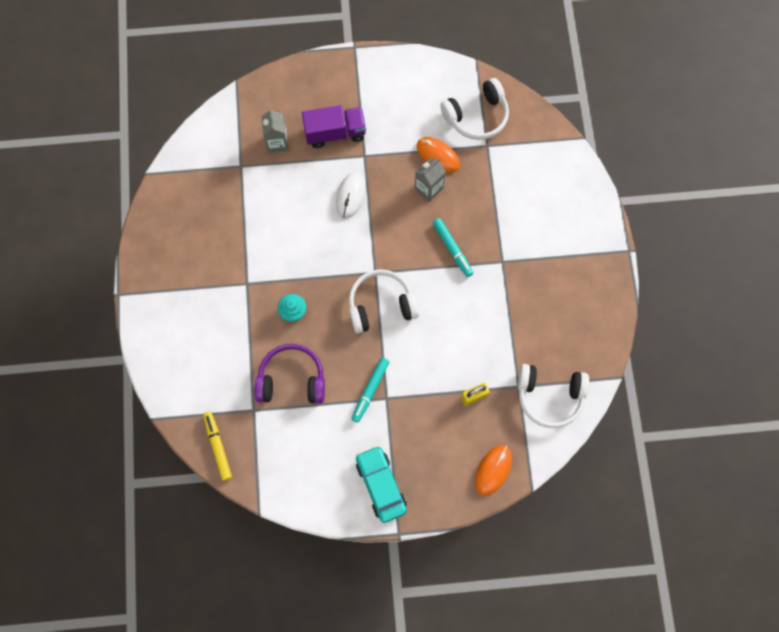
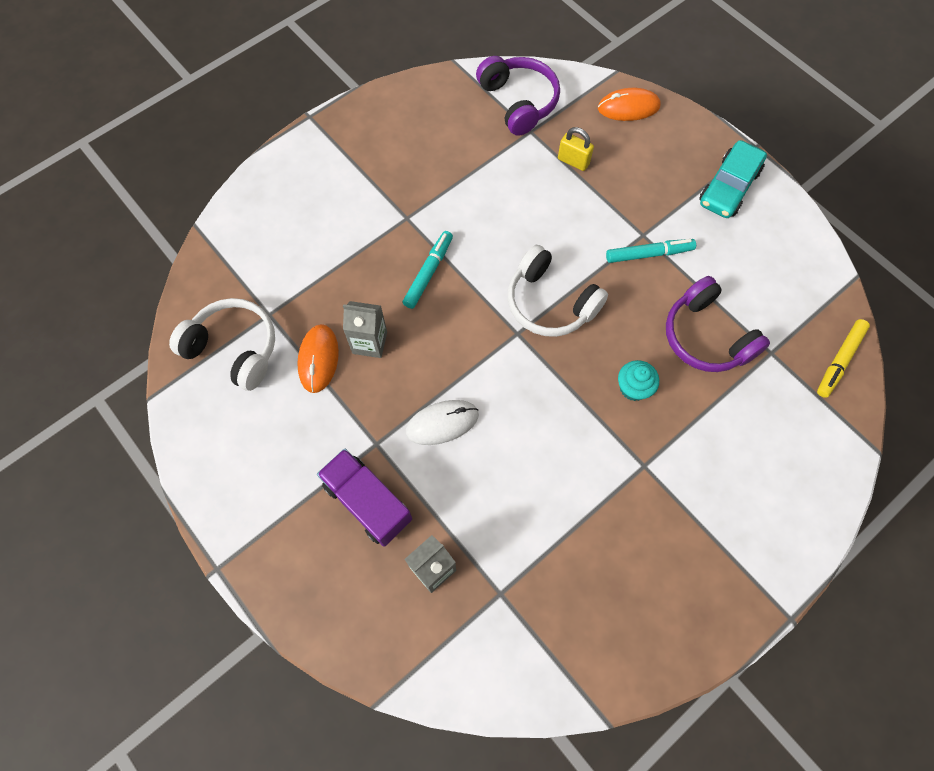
camera: 125 degrees left, 5 degrees down
(549, 396) = (519, 102): white headphones -> purple headphones

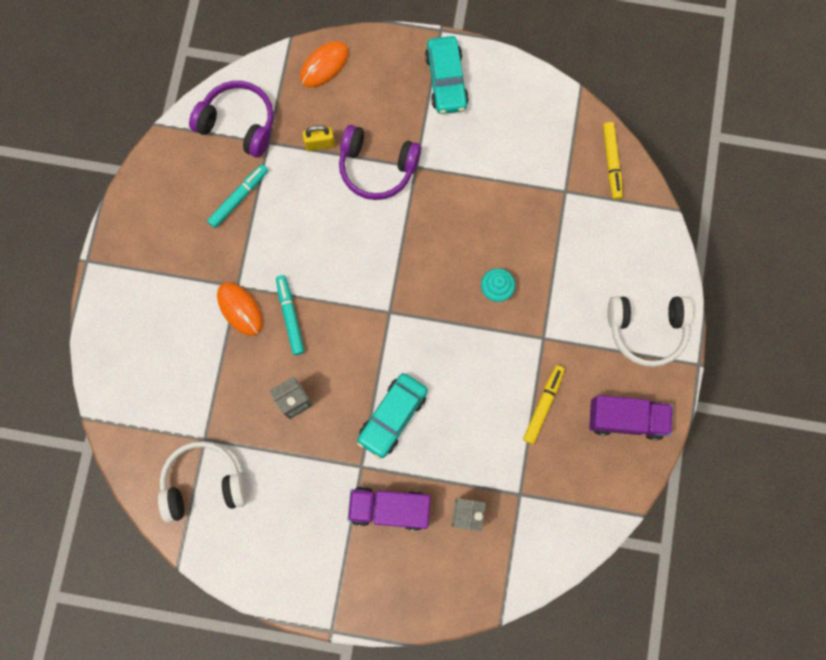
camera: 40 degrees left, 10 degrees up
(318, 359) = (270, 442): orange mouse -> orange mouse (240, 309)
(442, 423) = (392, 417): white mouse -> turquoise car
(550, 303) = (393, 271): white headphones -> white headphones (646, 330)
(593, 527) = (543, 405): none -> yellow marker
(649, 254) = (431, 179): turquoise marker -> turquoise marker (239, 198)
(668, 610) = (626, 419): none -> purple truck
(706, 336) = (515, 213): purple headphones -> purple headphones (377, 168)

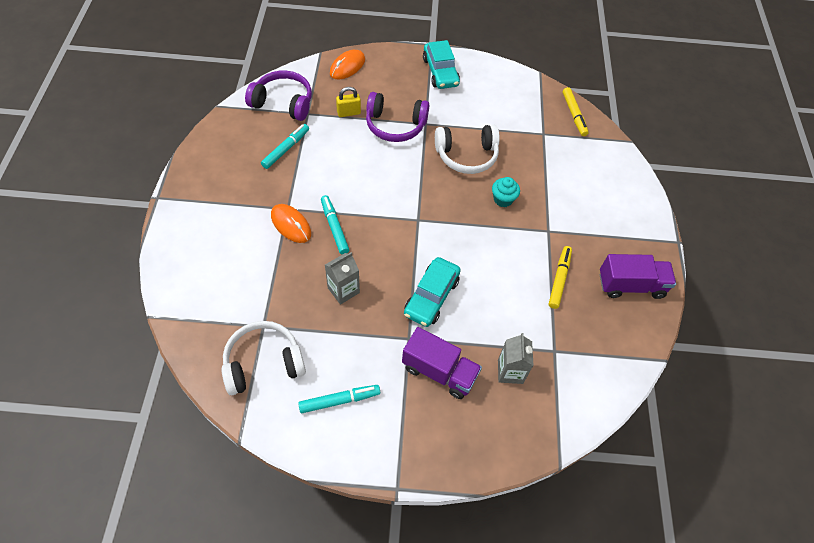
camera: 10 degrees left, 20 degrees down
(281, 532) = (339, 400): none -> turquoise marker
(389, 508) = (439, 371): purple truck -> purple truck turned 150 degrees counterclockwise
(646, 330) = (630, 220): white headphones -> white headphones (466, 156)

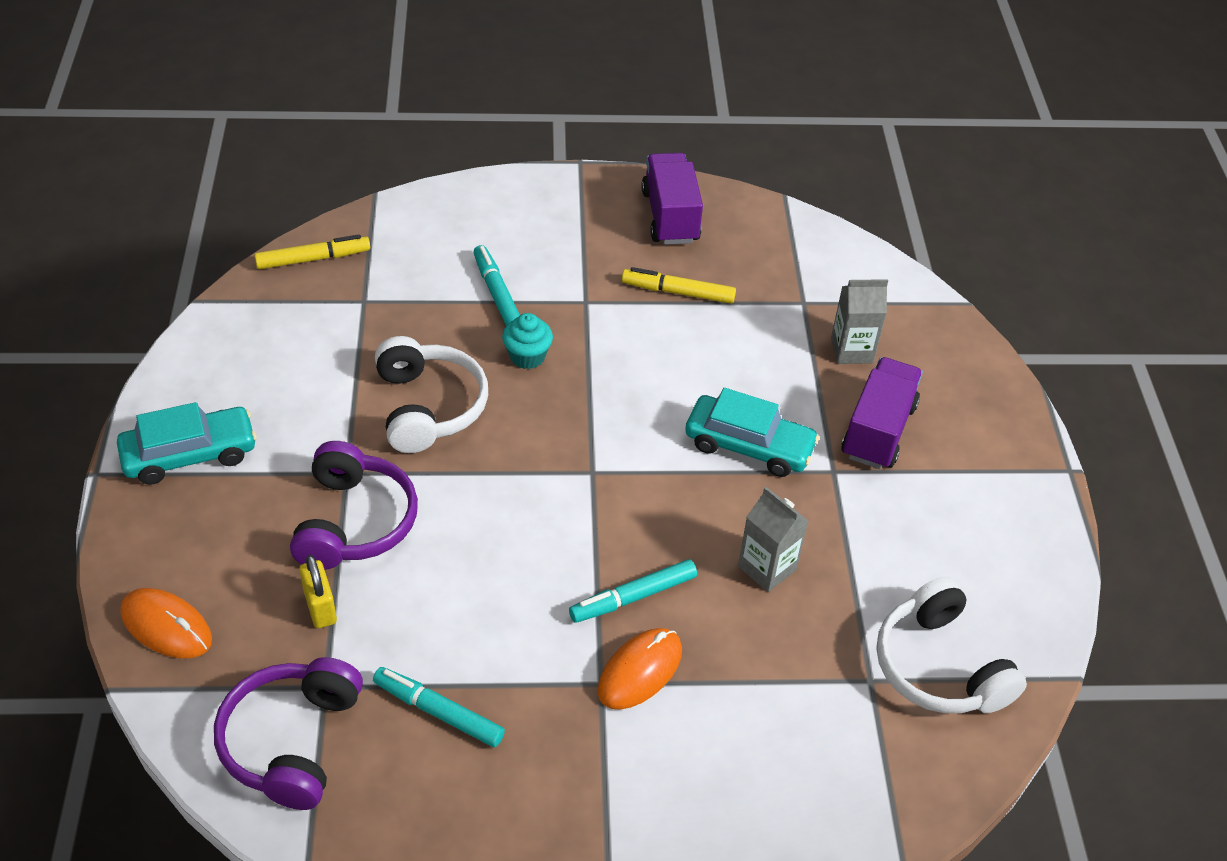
camera: 95 degrees left, 10 degrees down
(339, 400) = (967, 551): turquoise marker -> turquoise marker (497, 294)

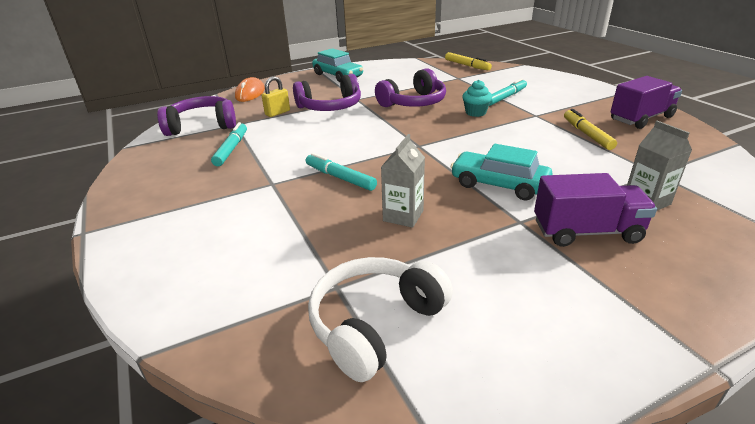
camera: 70 degrees right, 15 degrees down
(429, 407) = (413, 103): white headphones -> purple headphones
(640, 671) = (287, 193): orange mouse -> none
(749, 446) = (499, 184): turquoise car -> turquoise car turned 120 degrees clockwise

